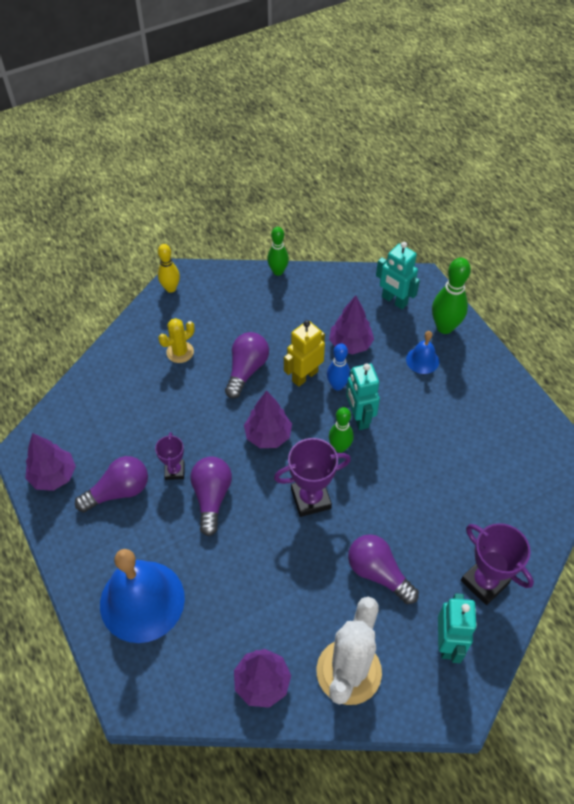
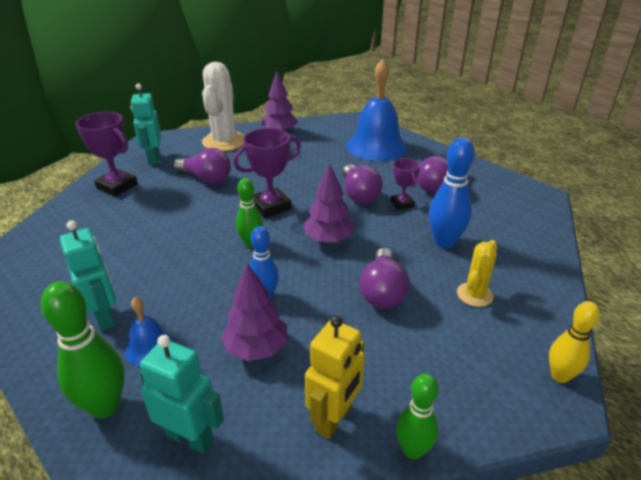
camera: 165 degrees right, 20 degrees down
(53, 476) = (500, 186): purple tree -> none
(167, 409) = (444, 242): none -> blue bowling pin
(304, 376) = (308, 298): yellow robot -> yellow robot (334, 419)
(359, 417) = (233, 270): turquoise robot -> turquoise robot (105, 317)

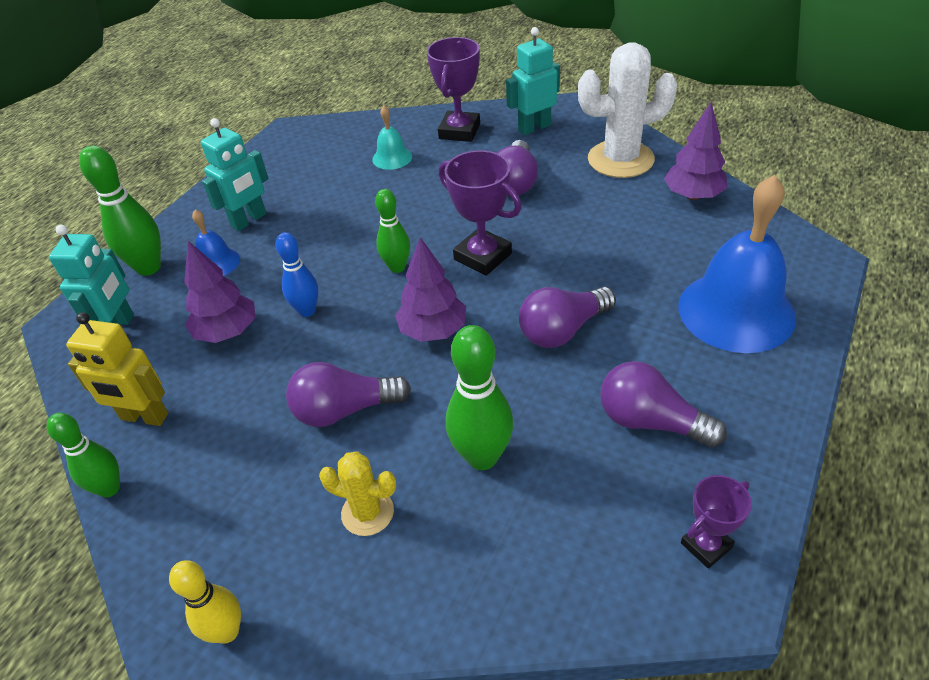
camera: 75 degrees right, 10 degrees up
(111, 222) = (392, 158): none -> turquoise bell
(402, 204) = (565, 385): purple trophy -> purple trophy (706, 545)
(444, 242) = (482, 457): blue bowling pin -> green bowling pin

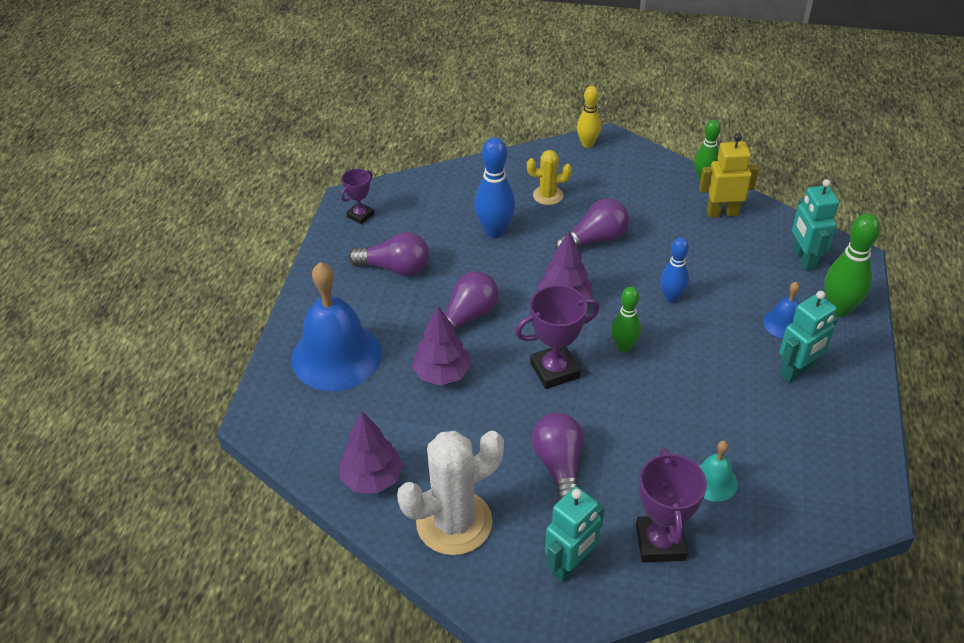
camera: 160 degrees right, 0 degrees up
(227, 332) = (719, 271): purple tree -> purple tree (442, 374)
(249, 220) = (797, 371): turquoise robot -> turquoise robot turned 150 degrees counterclockwise
(482, 256) = (554, 370): purple trophy -> purple trophy turned 45 degrees counterclockwise
(482, 457) = (495, 231): green bowling pin -> blue bowling pin

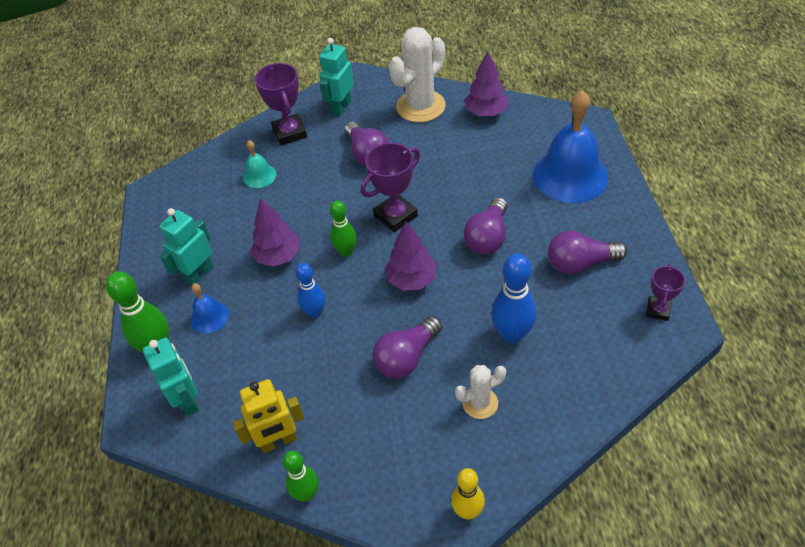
camera: 165 degrees right, 5 degrees up
(442, 374) = (481, 187): purple tree -> purple tree (278, 256)
(548, 195) = (480, 403): yellow cactus -> white cactus

